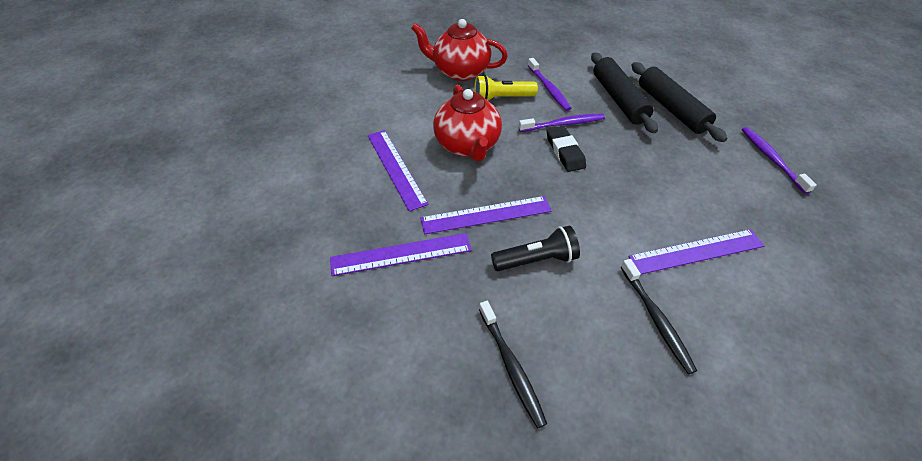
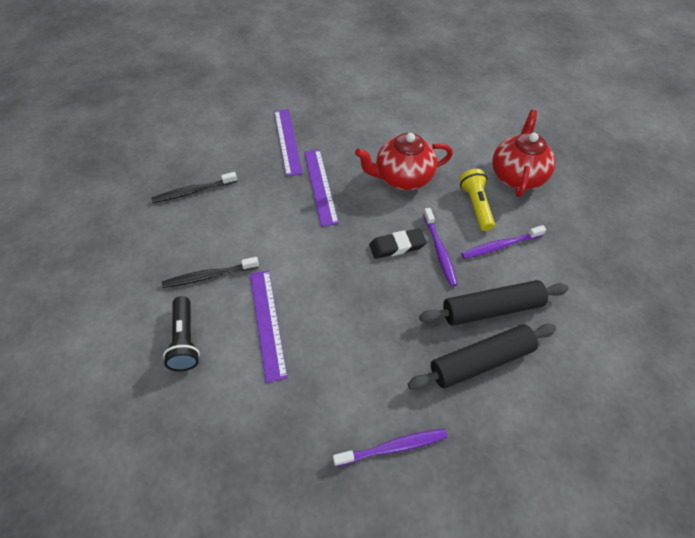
camera: 90 degrees right, 5 degrees up
(396, 168) = (373, 136): purple ruler -> none
(536, 260) = (273, 212): black flashlight -> black flashlight (185, 340)

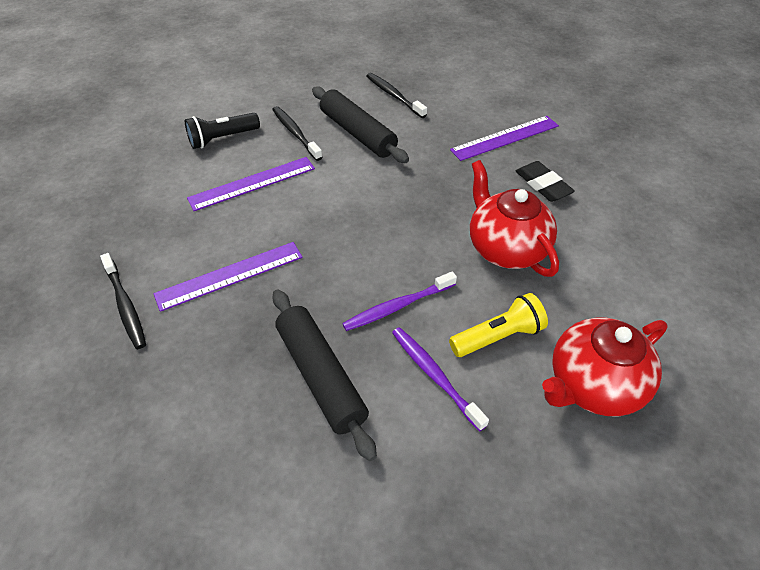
camera: 75 degrees right, 5 degrees down
(320, 186) = (450, 179): purple ruler -> purple ruler (230, 275)
(393, 447) = (125, 305): purple toothbrush -> black toothbrush
(397, 246) = (388, 263): black eraser -> black eraser (543, 185)
(480, 361) = (239, 372): black rolling pin -> black rolling pin (358, 133)
(517, 176) = (592, 385): red teapot -> red teapot turned 150 degrees clockwise

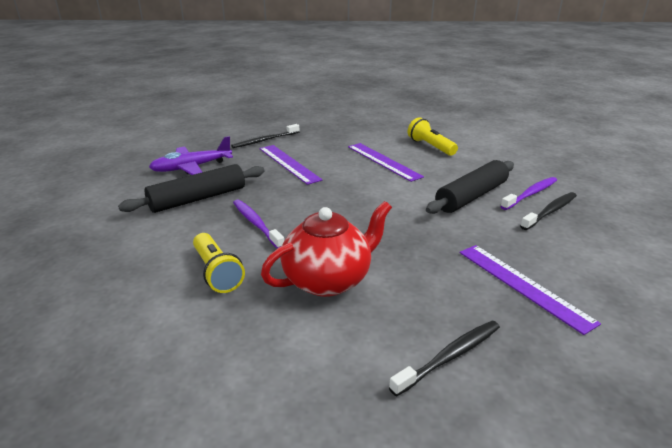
camera: 85 degrees right, 20 degrees down
(205, 399) = (192, 167): none -> purple plane
(222, 139) = (430, 147): black flashlight -> yellow flashlight
(295, 133) = (454, 171): black toothbrush -> black toothbrush (449, 357)
(435, 376) = (185, 241): purple toothbrush -> purple toothbrush (530, 194)
(543, 185) = (443, 312): black eraser -> none
(592, 385) = (147, 327): red teapot -> none

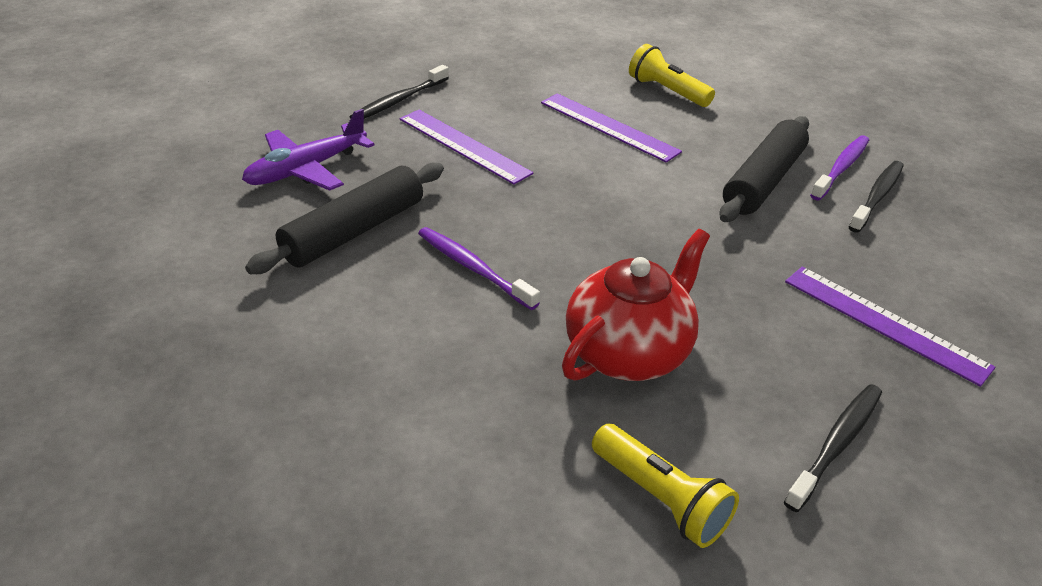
camera: 15 degrees left, 10 degrees up
(217, 272) = (461, 362): yellow flashlight -> yellow flashlight (660, 498)

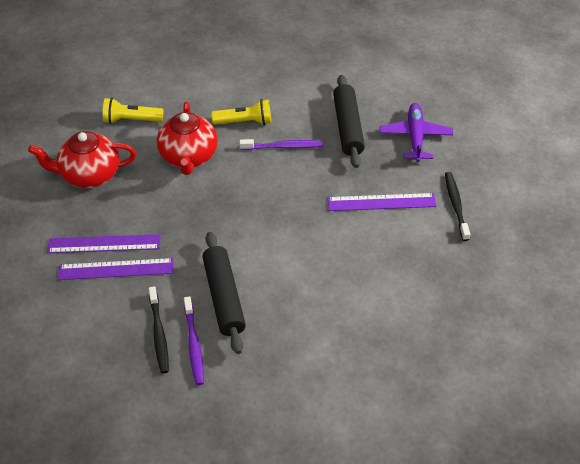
camera: 135 degrees right, 10 degrees up
(608, 127) = (339, 275): purple ruler -> purple ruler (116, 269)
(667, 91) = (350, 338): yellow flashlight -> yellow flashlight (245, 122)
(836, 445) = (89, 175): black toothbrush -> red teapot

